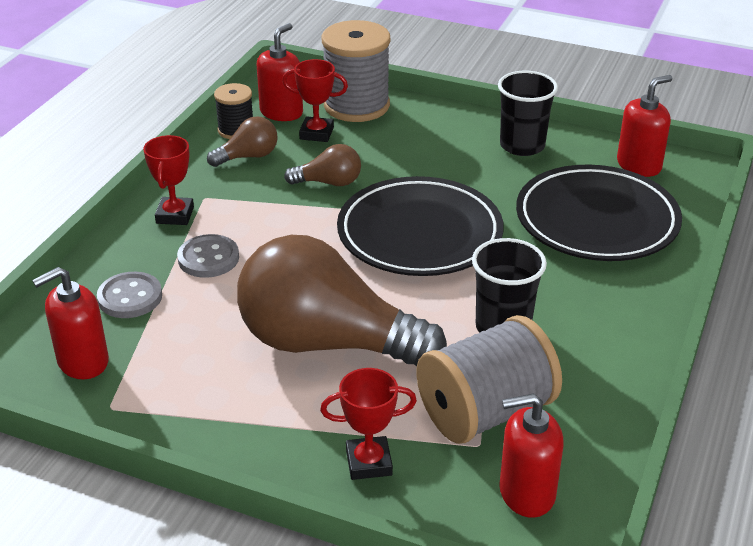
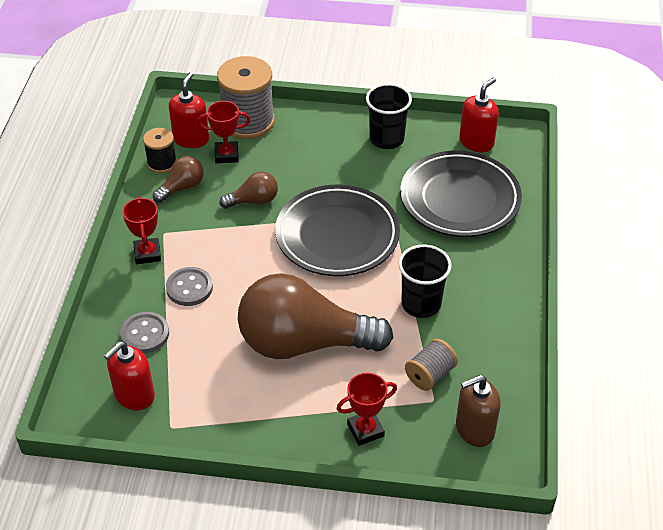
camera: 15 degrees left, 10 degrees up
(485, 412) = (430, 375): grey spool -> grey spool, size x0.54
(526, 493) = (474, 429): red soap dispenser -> brown soap dispenser

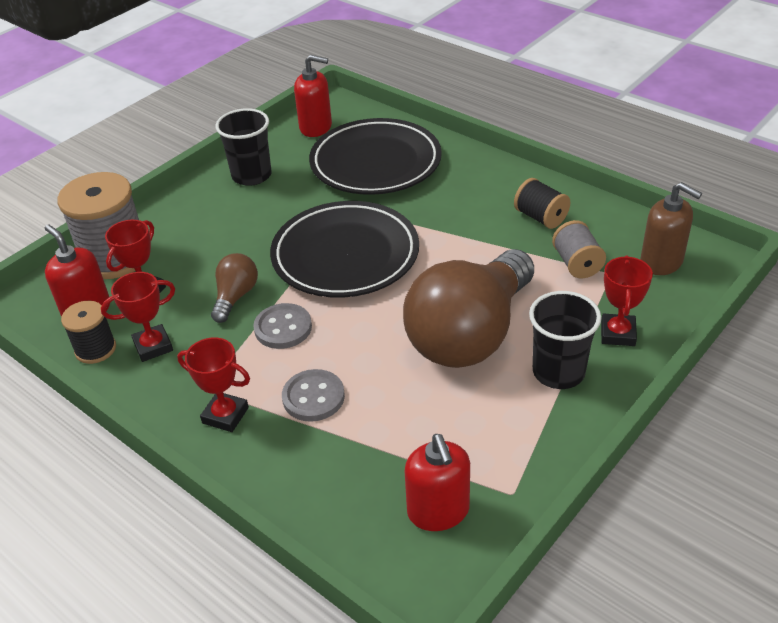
camera: 55 degrees left, 5 degrees down
(145, 334) = (350, 465): grey button -> grey button (283, 328)
(182, 187) = (153, 346): brown light bulb -> red trophy
(421, 304) = (484, 235): black cup -> black cup (558, 372)
(471, 329) = (540, 217): none -> black spool
(474, 429) = (661, 262): brown soap dispenser -> brown soap dispenser turned 60 degrees counterclockwise
(476, 142) = (316, 127): red soap dispenser -> red soap dispenser turned 120 degrees clockwise

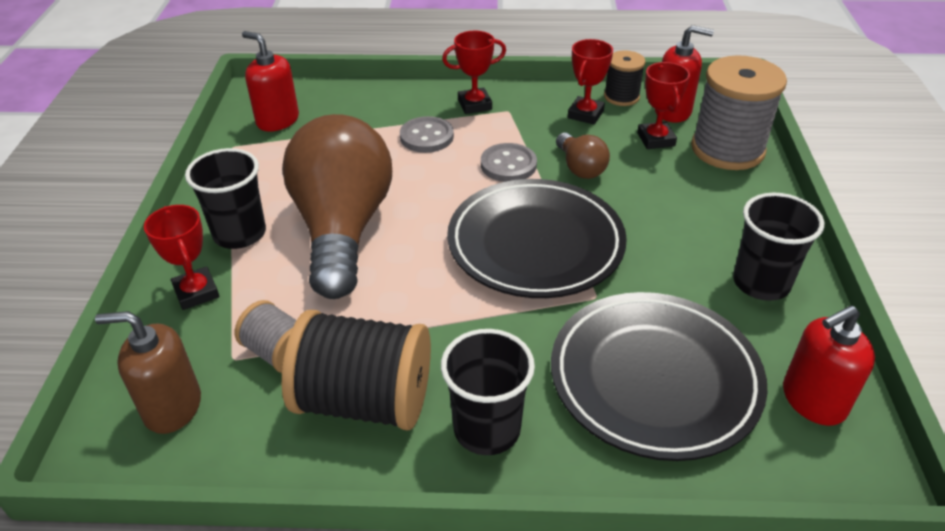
camera: 140 degrees right, 0 degrees up
(484, 179) = (487, 429): none -> black cup
(540, 217) = (364, 400): black spool -> black spool, size x1.85

